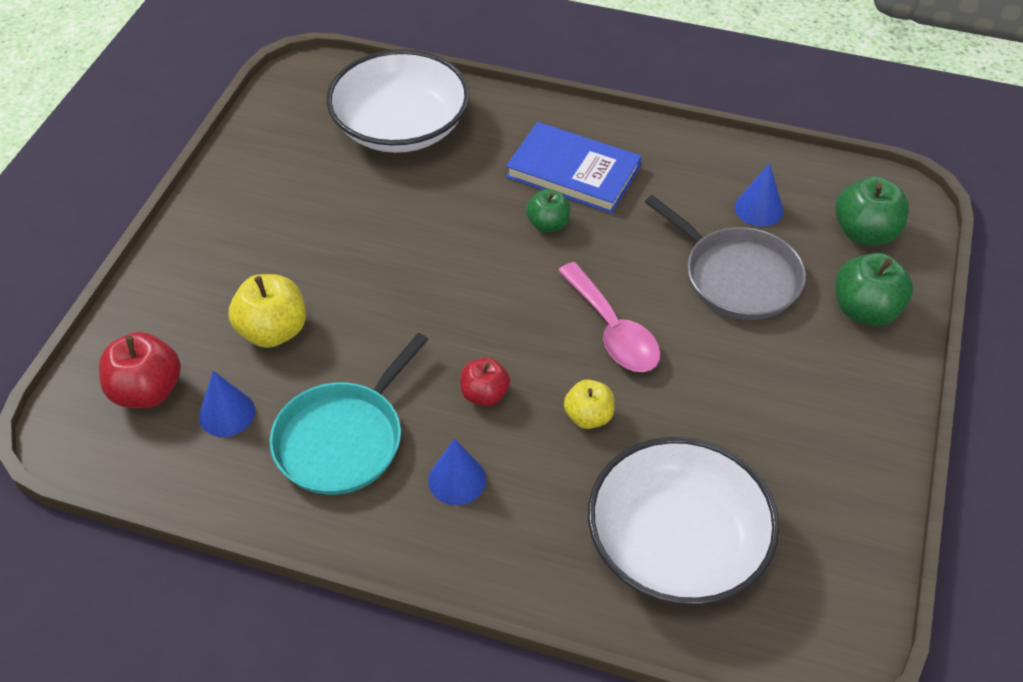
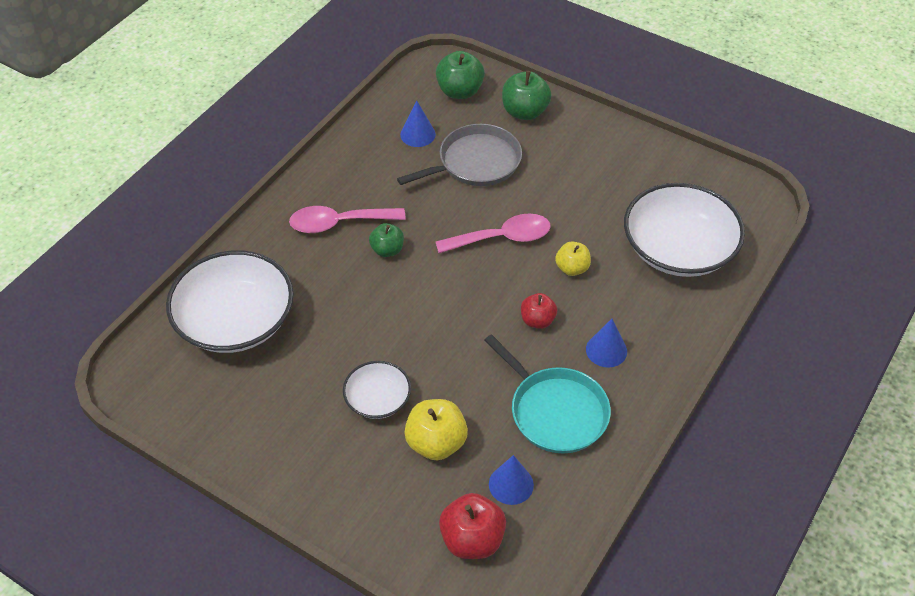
camera: 75 degrees left, 0 degrees up
(323, 266) = (378, 399): none -> white bowl
(573, 172) = (338, 223): blue book -> pink spoon

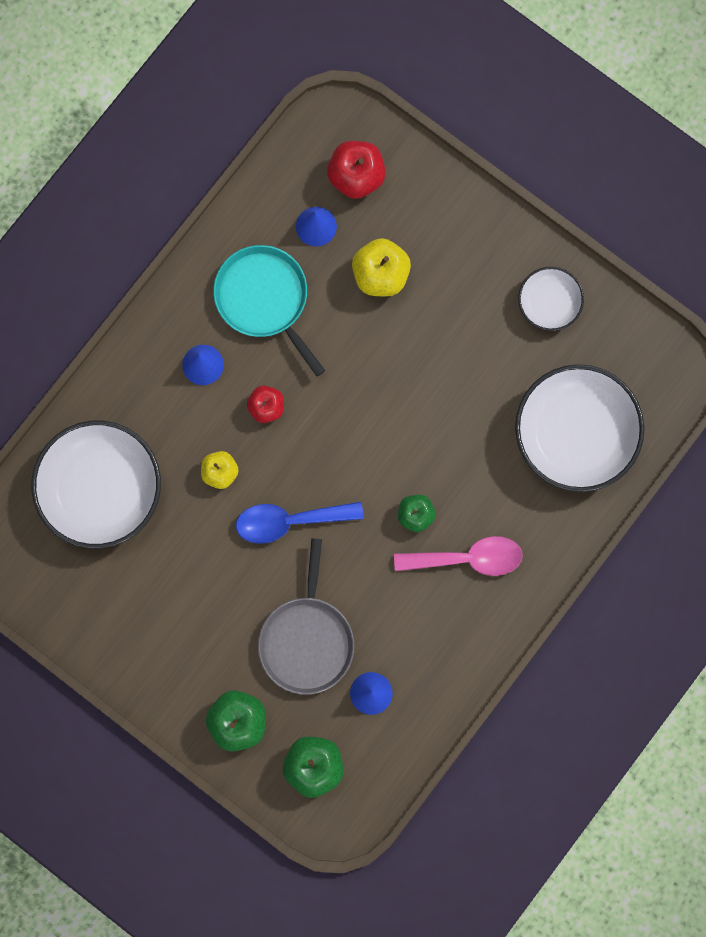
camera: 175 degrees left, 30 degrees up
(378, 399) = (433, 326): white bowl -> white bowl (549, 303)
(475, 162) = (307, 639): grey pan -> grey pan turned 60 degrees counterclockwise
(502, 238) = (289, 521): pink spoon -> blue spoon

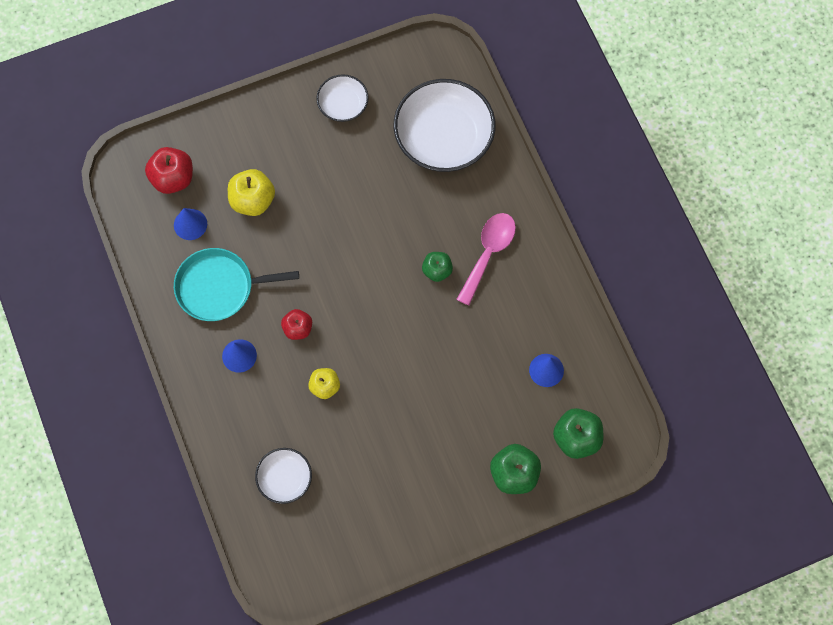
camera: 60 degrees left, 10 degrees down
(100, 489) = (284, 478): white bowl -> white bowl, size x0.52
(289, 521) = (389, 358): blue spoon -> none
(307, 639) = (482, 393): grey pan -> none

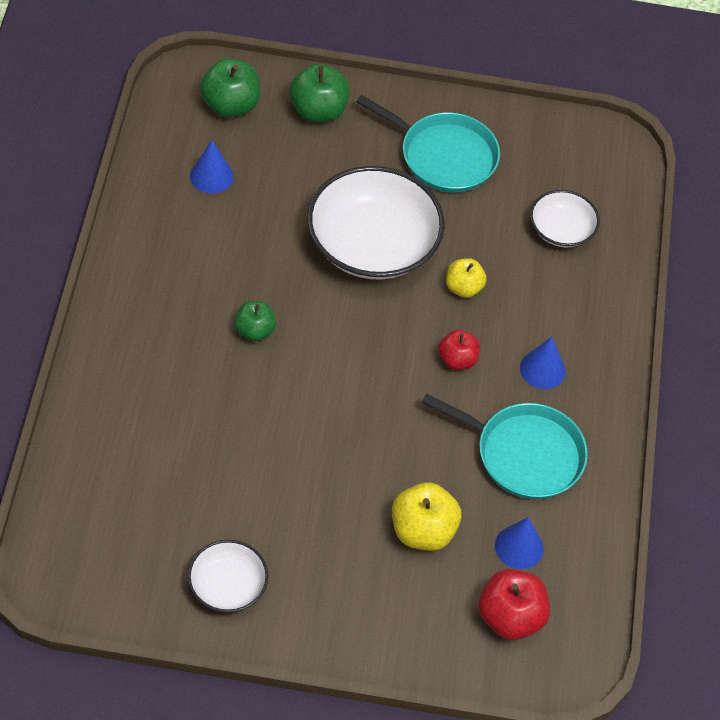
camera: 155 degrees left, 15 degrees down
(402, 491) = (444, 156): none -> turquoise pan
(443, 137) = (131, 471): white bowl -> white bowl (373, 244)
(488, 253) = (182, 316): pink spoon -> none

